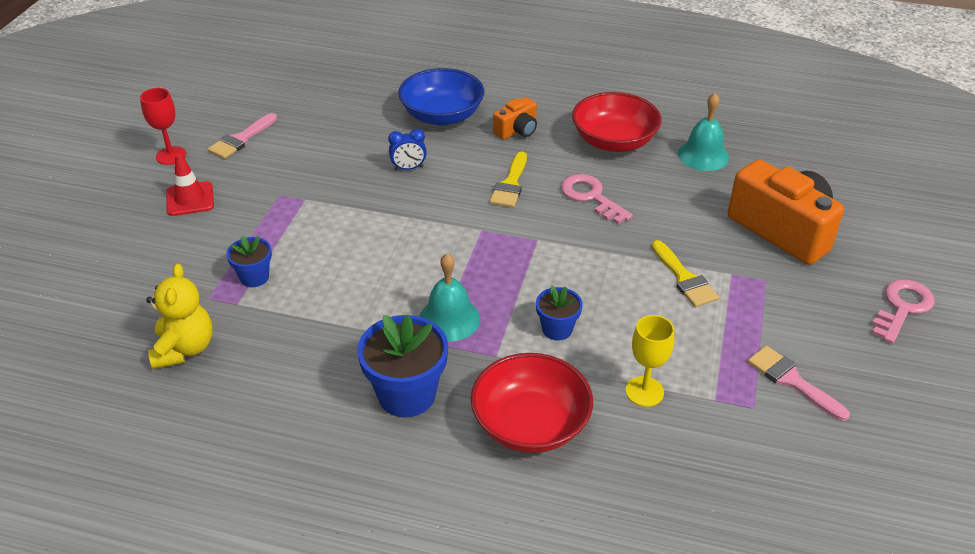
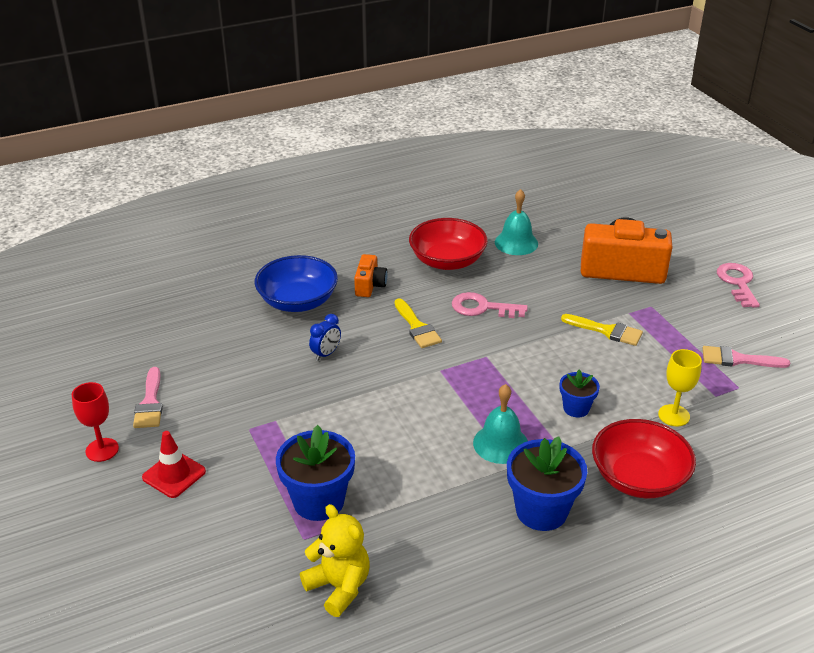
camera: 40 degrees left, 5 degrees down
(254, 277) = (318, 501): blue flower pot -> blue flower pot, size x1.78

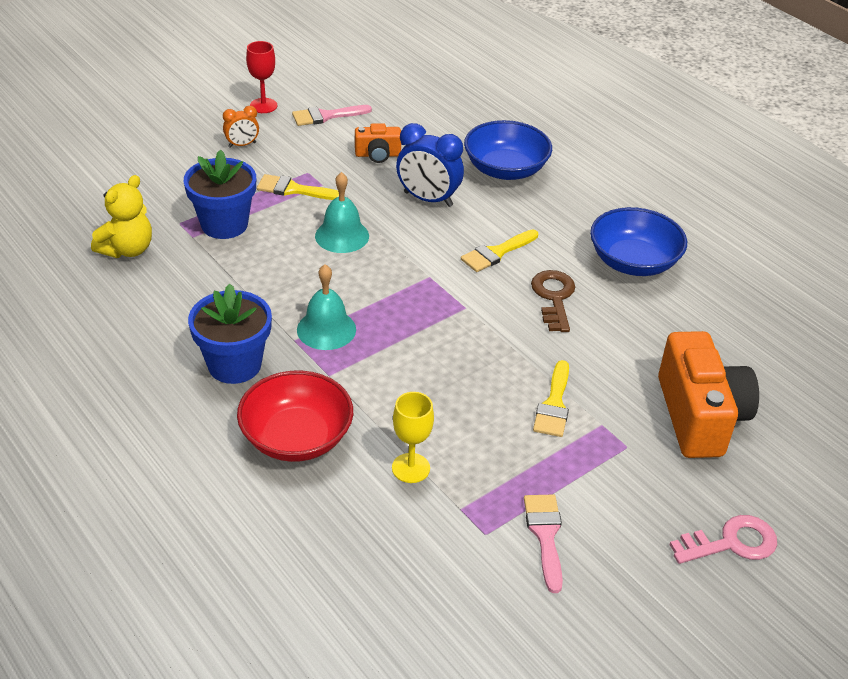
camera: 75 degrees right, 5 degrees up
(174, 474) = (242, 145): red traffic cone -> orange clock
(276, 442) = (294, 189): none -> yellow brush
(326, 354) = (428, 199): blue clock -> blue clock, size x1.81
(370, 285) = (556, 211): orange camera -> orange camera (378, 155)
(447, 261) = (633, 262): red bowl -> blue bowl
(482, 308) = (553, 297): pink key -> brown key
(516, 243) = (705, 315): turquoise bell -> turquoise bell (342, 236)
(576, 408) = (398, 383): blue flower pot -> none

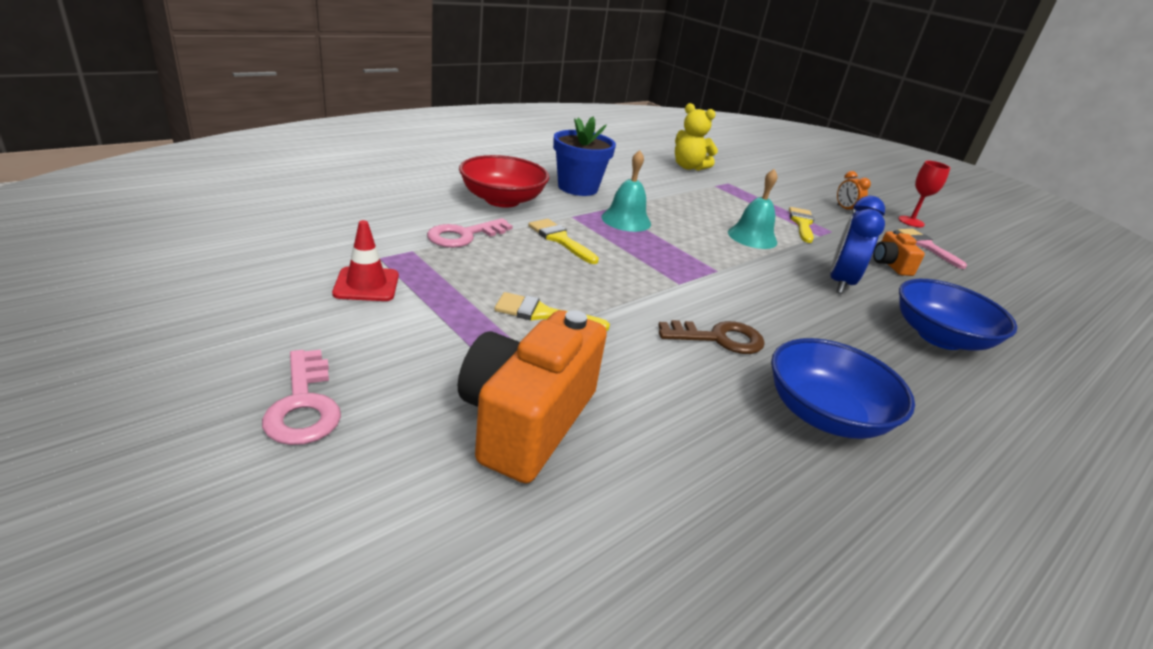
camera: 85 degrees right, 10 degrees down
(224, 224) = (736, 196): blue flower pot -> none
(411, 468) = (464, 236): yellow goblet -> pink key
(496, 253) = (777, 312): yellow brush -> yellow brush (560, 240)
(545, 535) = (366, 285): pink brush -> red traffic cone
(699, 416) = (527, 421): orange camera -> orange camera turned 120 degrees clockwise

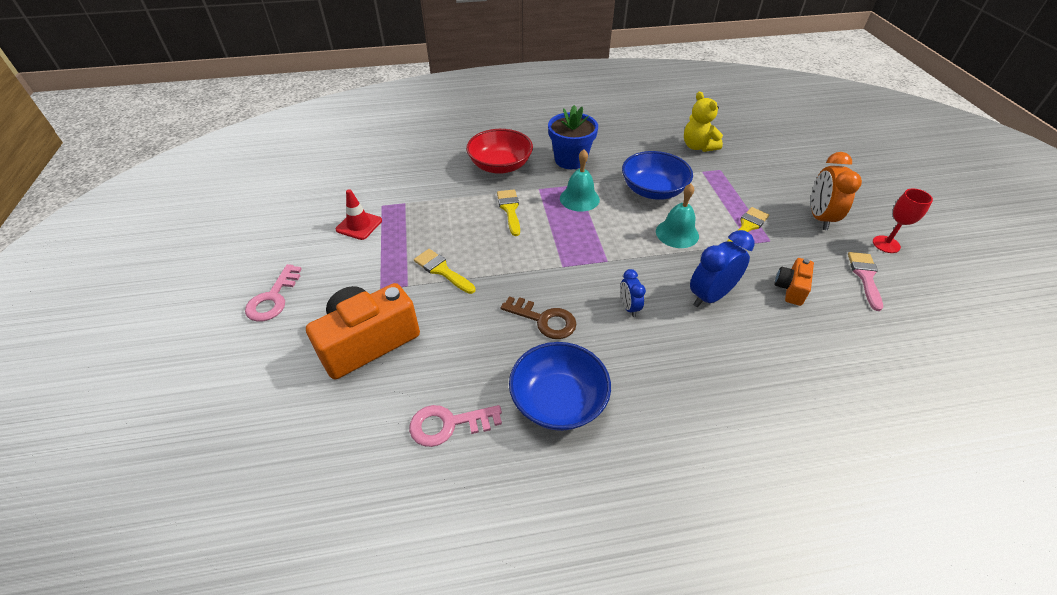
camera: 35 degrees right, 15 degrees up
(464, 236) = (446, 195): pink key -> pink key (448, 424)
(785, 307) = (629, 307): none -> blue clock
(845, 209) = (819, 218): orange clock -> orange clock, size x1.81
(939, 337) = (745, 371): blue bowl -> blue bowl (653, 190)

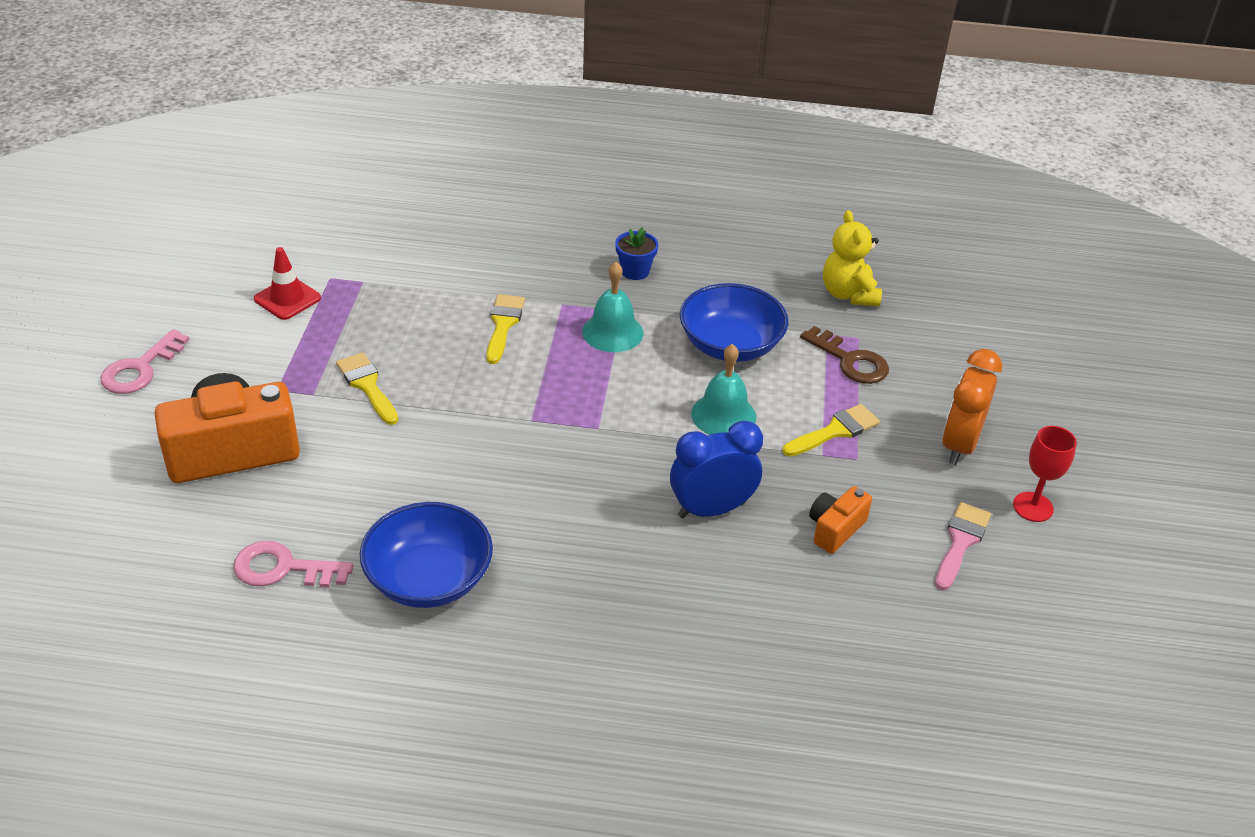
camera: 15 degrees right, 5 degrees down
(500, 166) = (525, 257): red bowl -> none
(544, 320) = (466, 481): brown key -> brown key (850, 361)
(570, 160) = (635, 271): blue flower pot -> blue flower pot, size x0.56
(629, 307) = (588, 494): blue clock -> none

